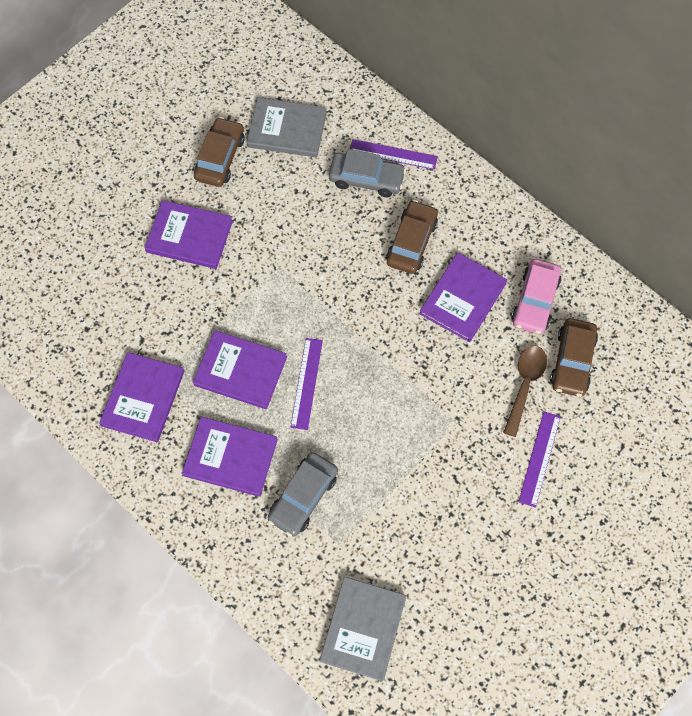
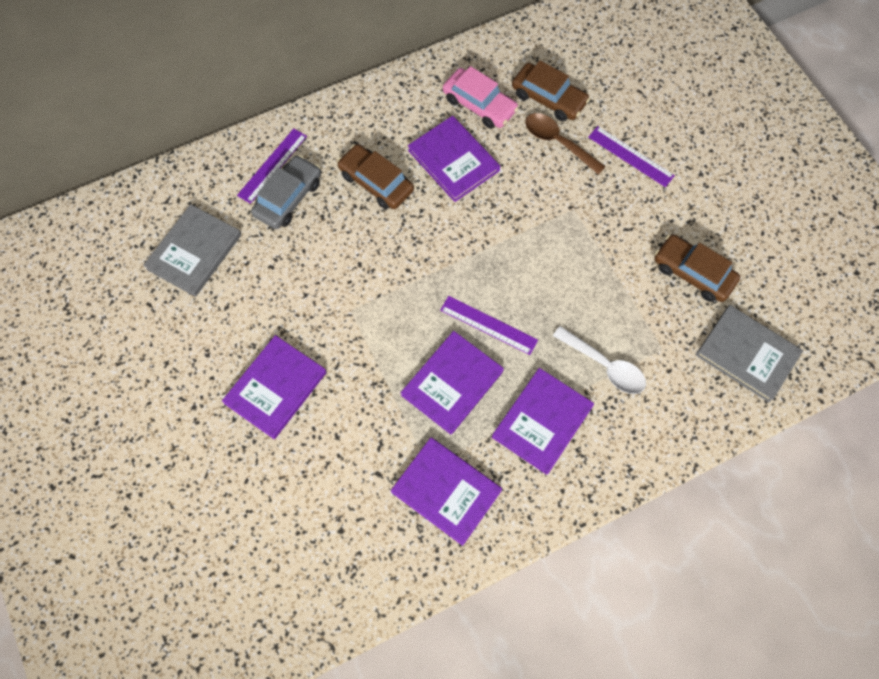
camera: 70 degrees left, 0 degrees up
(220, 158) = (195, 328): brown car -> brown car (693, 273)
(303, 496) = (604, 365): grey car -> white spoon

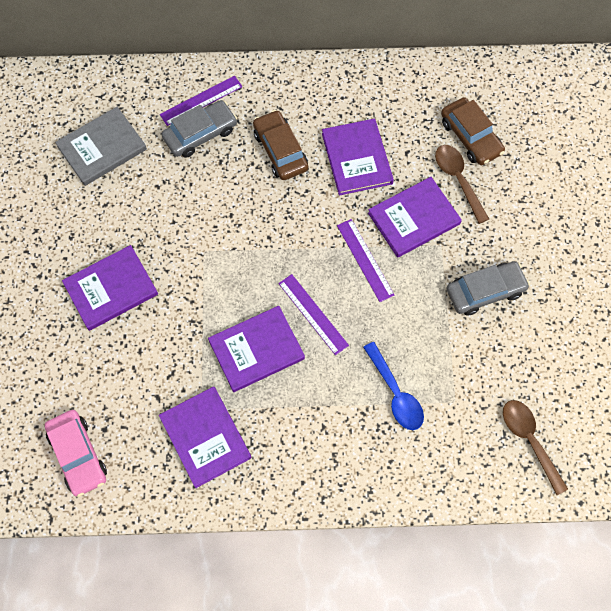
camera: 25 degrees right, 0 degrees up
(479, 104) = (405, 118): pink car -> pink car (78, 455)
(542, 421) = (316, 416): purple book -> purple book (414, 218)
(604, 365) = (395, 393): white spoon -> blue spoon
(630, 156) = (518, 219): purple ruler -> purple ruler (365, 260)
(636, 235) = (485, 291): none -> grey car
(693, 273) = (519, 347): brown car -> none
(747, 354) = (529, 440): grey book -> brown spoon

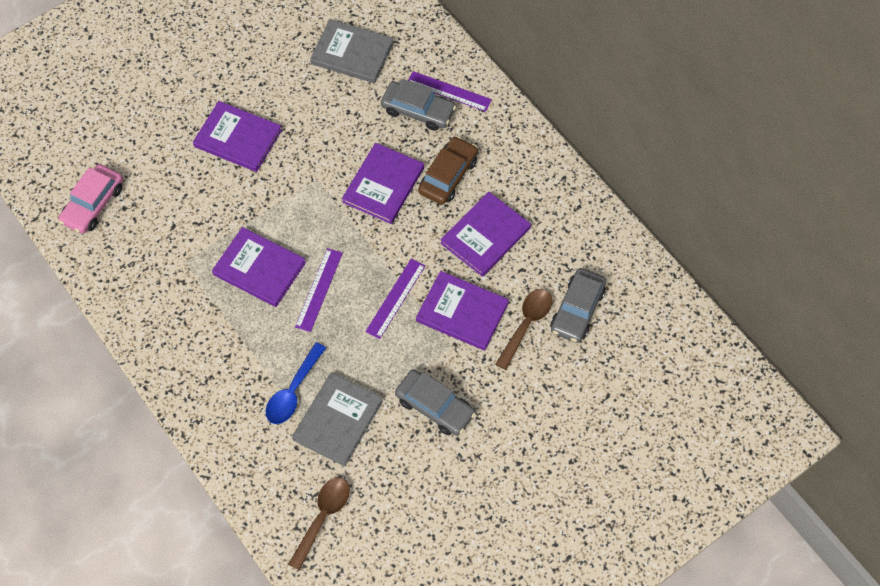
camera: 55 degrees right, 5 degrees down
(205, 437) = (163, 278): purple book -> purple book (383, 185)
(447, 374) = (338, 420): none -> grey book
(470, 137) = (577, 310): brown car -> grey car

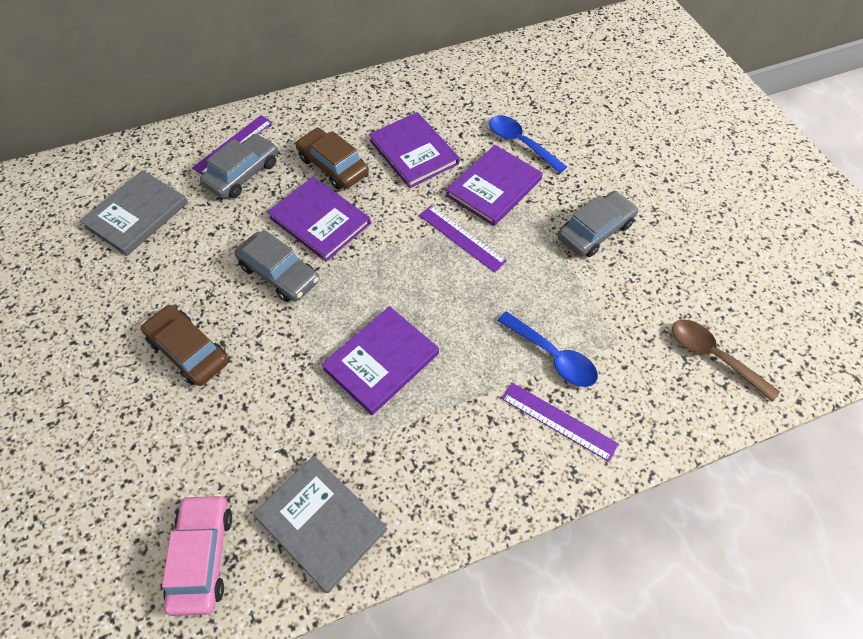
camera: 75 degrees left, 5 degrees down
(93, 204) = (202, 556): pink car -> pink car turned 135 degrees counterclockwise
(238, 138) = (188, 351): purple book -> brown car
(319, 289) = (429, 305): purple ruler -> purple ruler (558, 421)
(338, 420) = (597, 319): grey book -> grey book (321, 523)
(526, 324) = (520, 143): brown spoon -> blue spoon
(577, 310) = (515, 106): grey car -> grey car (279, 273)

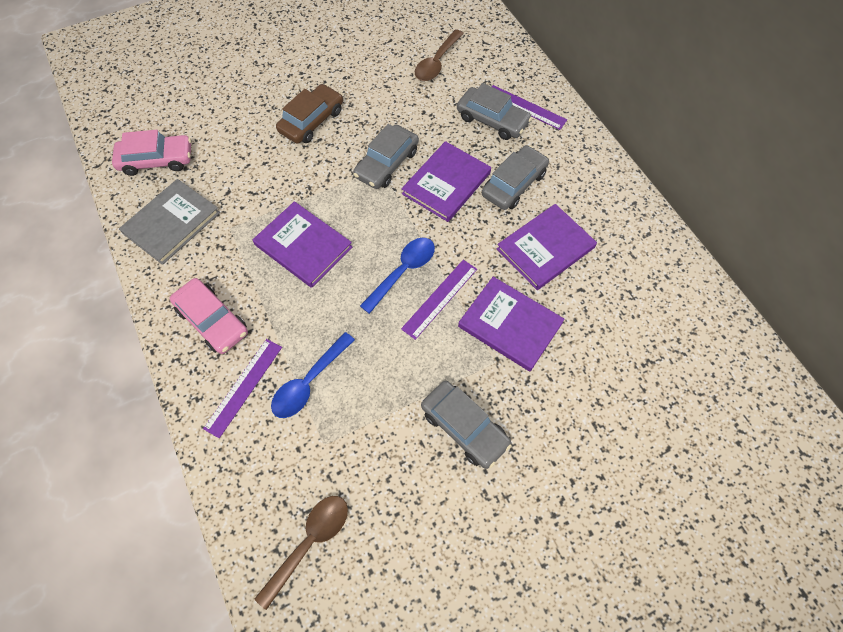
camera: 85 degrees right, 5 degrees up
(137, 215) = (437, 62): grey book -> brown spoon
(333, 166) = (514, 184): brown car -> grey car
(474, 459) = (212, 321): none -> pink car
(520, 143) = (580, 350): blue spoon -> blue spoon (403, 271)

